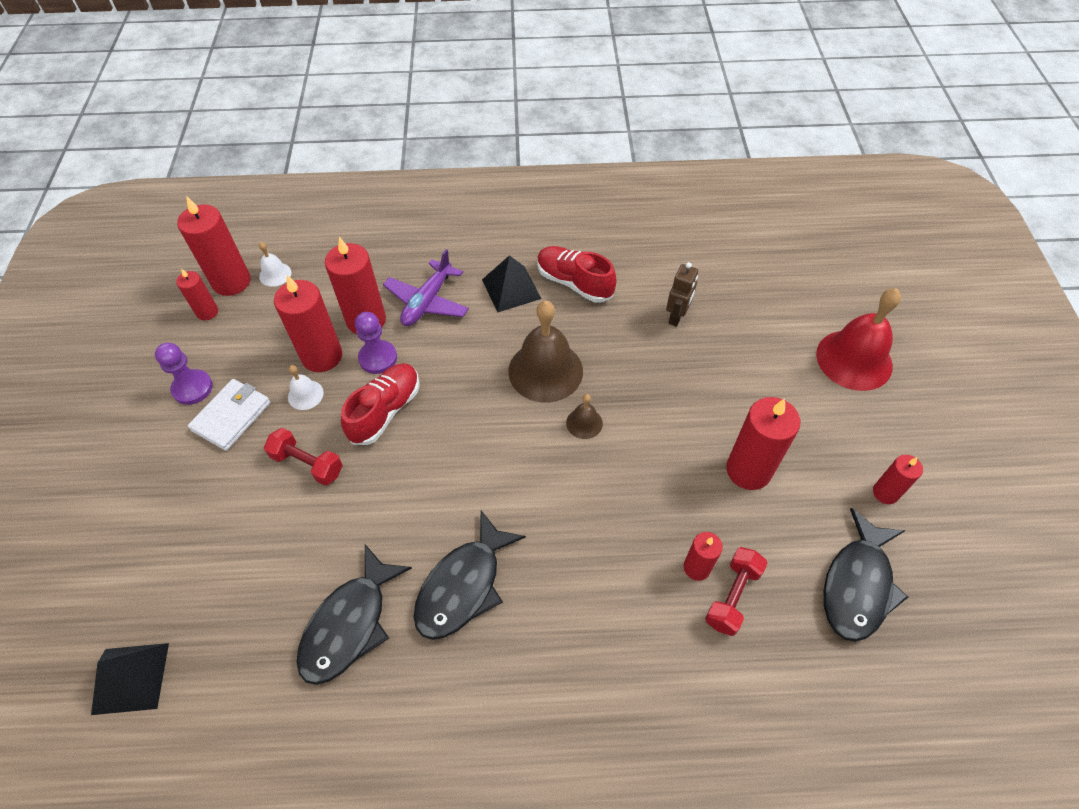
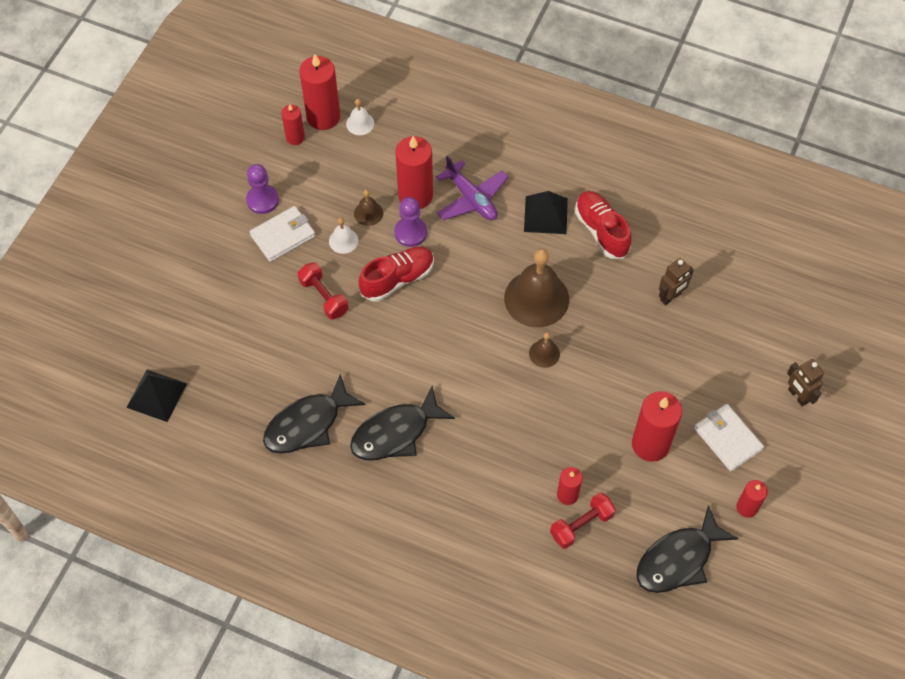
camera: 25 degrees right, 5 degrees up
(322, 356) = (368, 213): red candle -> brown bell
(427, 301) = (471, 198): purple plane -> purple plane turned 90 degrees counterclockwise
(819, 430) = (727, 439): none -> white wallet
(854, 359) = (797, 396): red bell -> brown robot

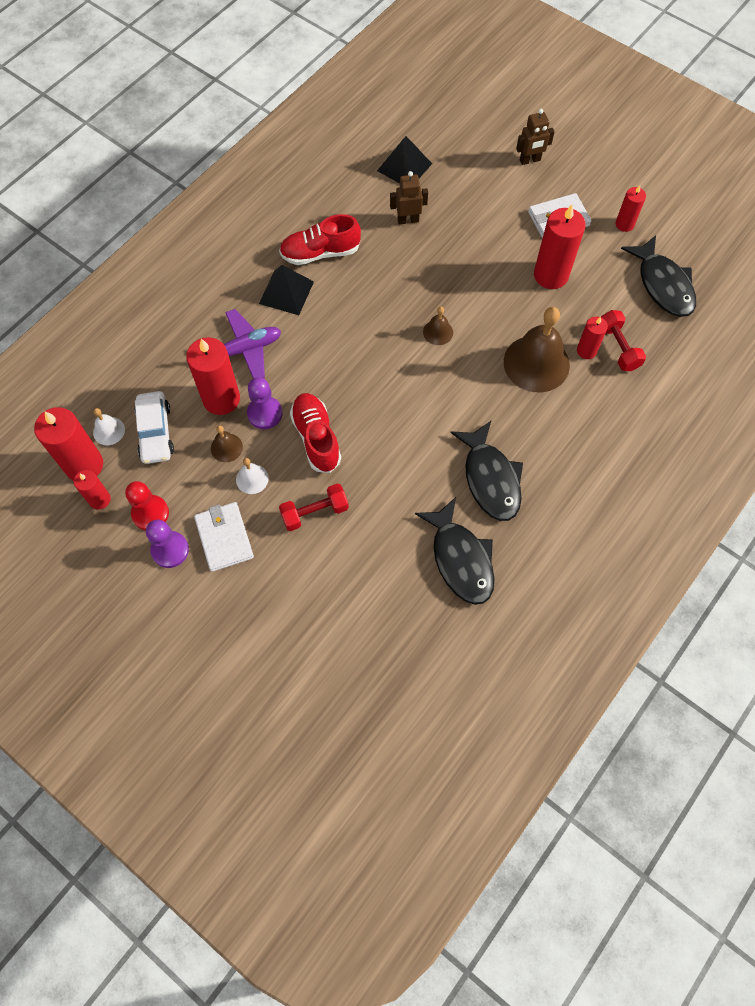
camera: 75 degrees left, 5 degrees up
(156, 395) = (386, 711): black pyramid -> black pyramid (404, 167)
(292, 176) = (150, 513): none -> red pawn
(368, 157) = (155, 432): none -> white car
(536, 298) = (376, 323): brown bell -> brown bell (536, 363)
(670, 297) = (408, 220): brown robot -> brown robot turned 75 degrees counterclockwise

